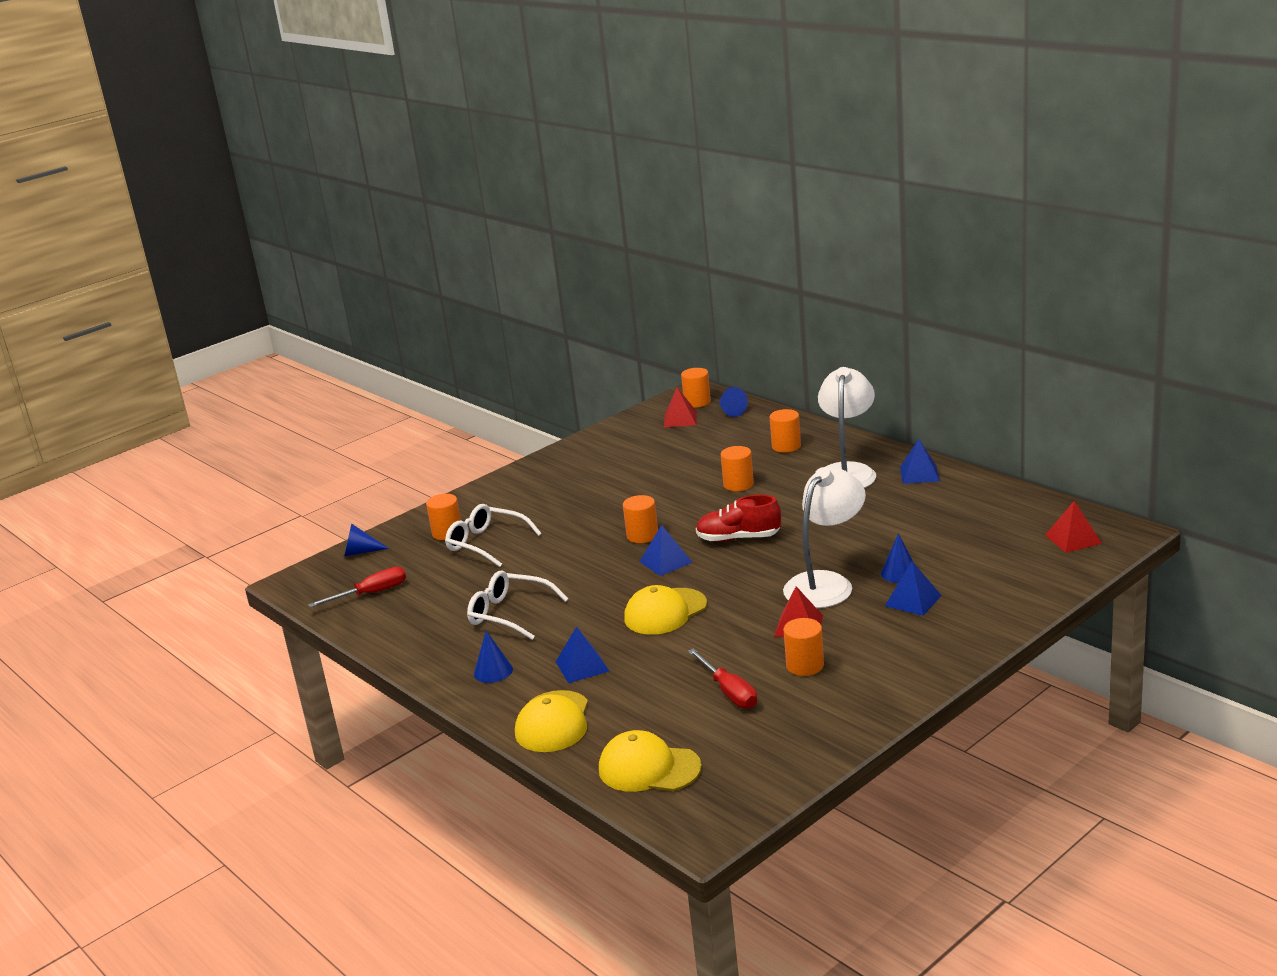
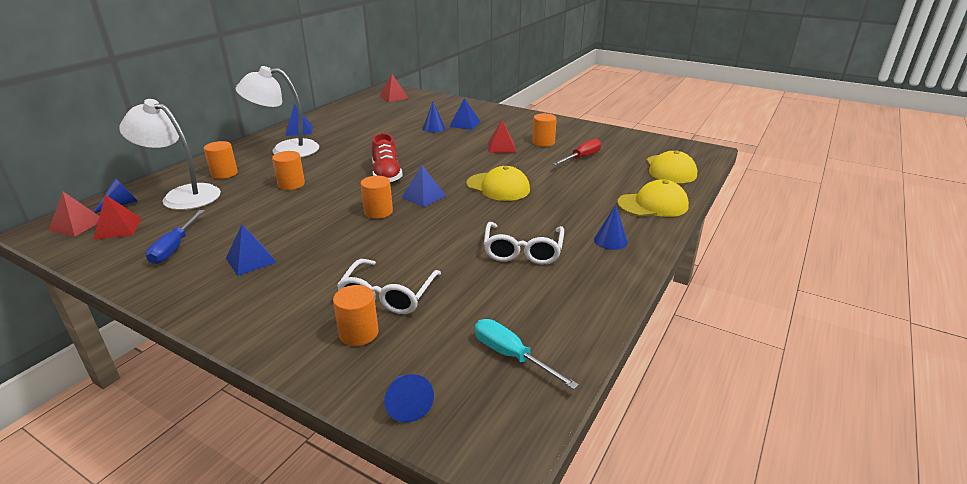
camera: 110 degrees left, 5 degrees up
(371, 594) = (511, 356): red screwdriver -> turquoise screwdriver
(582, 666) = (582, 206): blue pyramid -> blue pyramid (251, 260)
(628, 447) = (174, 247): none -> blue screwdriver
(697, 402) = (77, 225): orange cylinder -> red pyramid
(826, 583) = (449, 144): white lamp -> white lamp (182, 195)

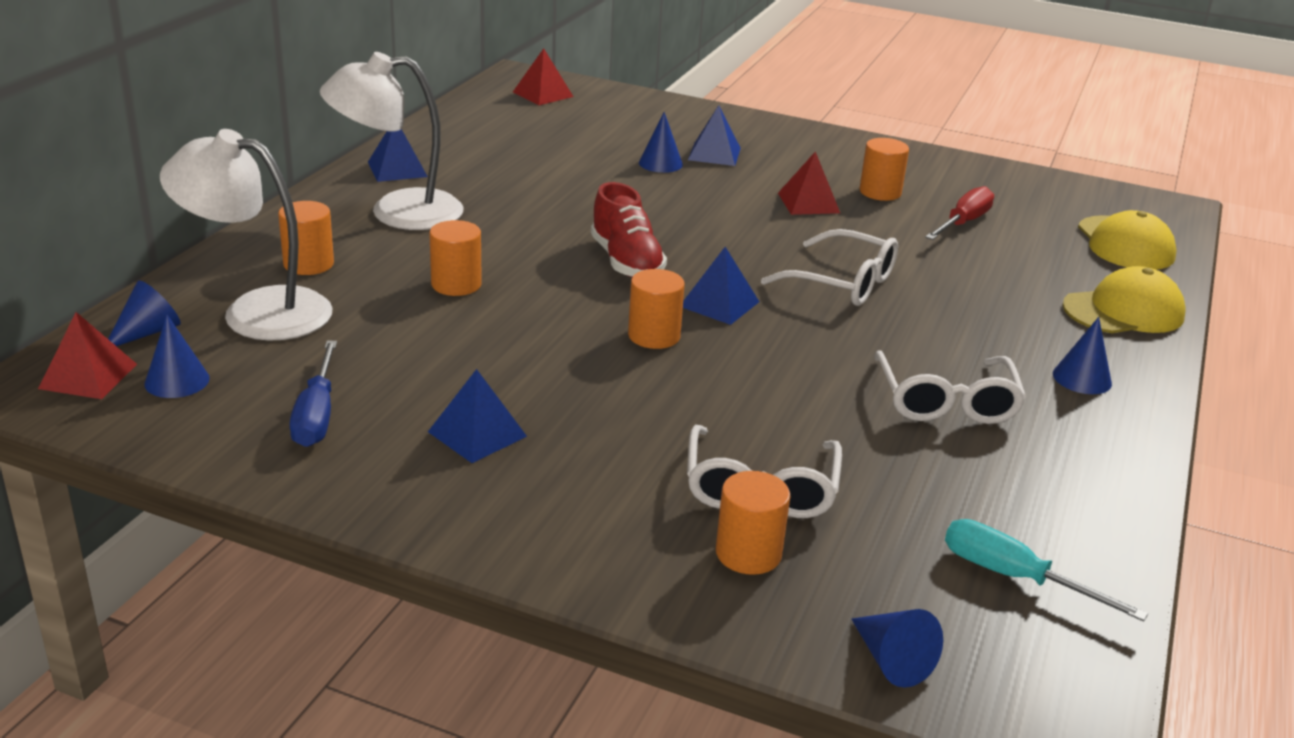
camera: 10 degrees left, 0 degrees up
(118, 228) = (177, 381): red pyramid -> blue cone
(498, 187) = (843, 283): yellow cap -> white glasses

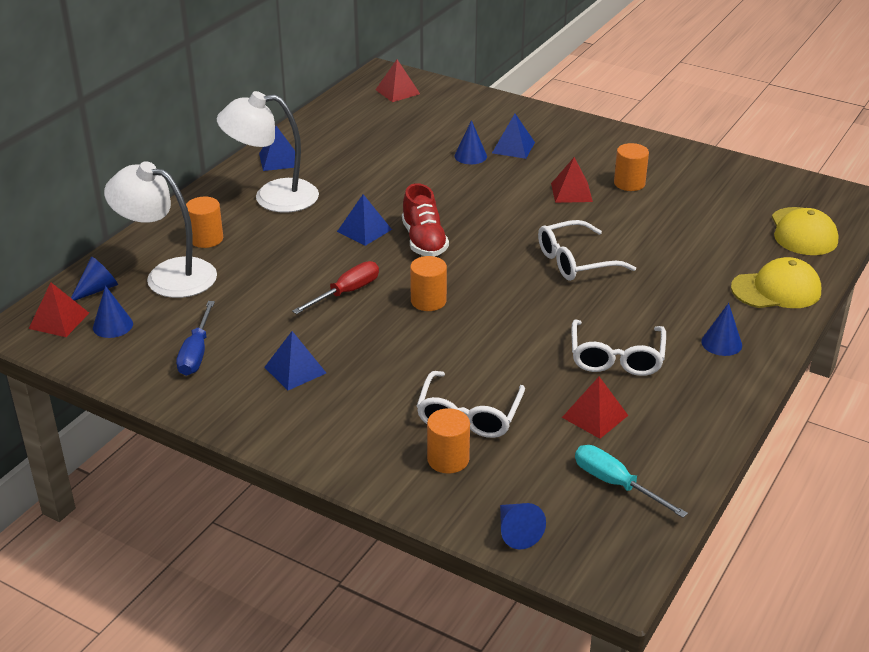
camera: 10 degrees right, 5 degrees up
(456, 284) = (302, 257): orange cylinder -> none
(719, 304) = (481, 277): blue pyramid -> blue pyramid (364, 230)
(843, 283) = (575, 261): white glasses -> white glasses turned 120 degrees clockwise
(946, 481) = (594, 416): none -> red pyramid
(963, 223) = (683, 211): red screwdriver -> red screwdriver (346, 292)

